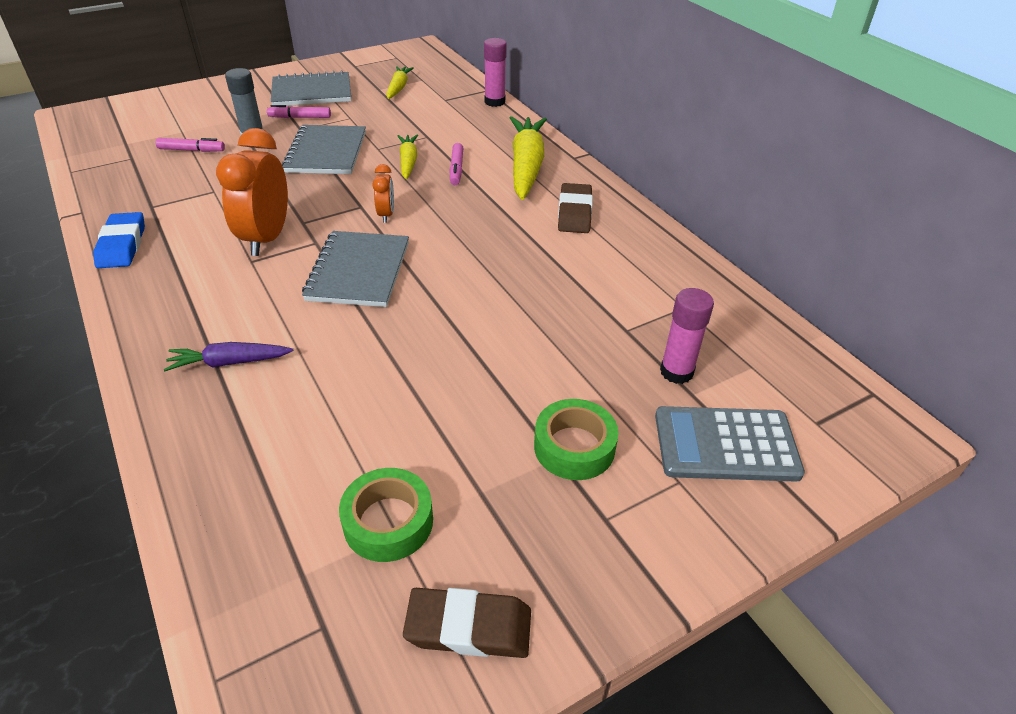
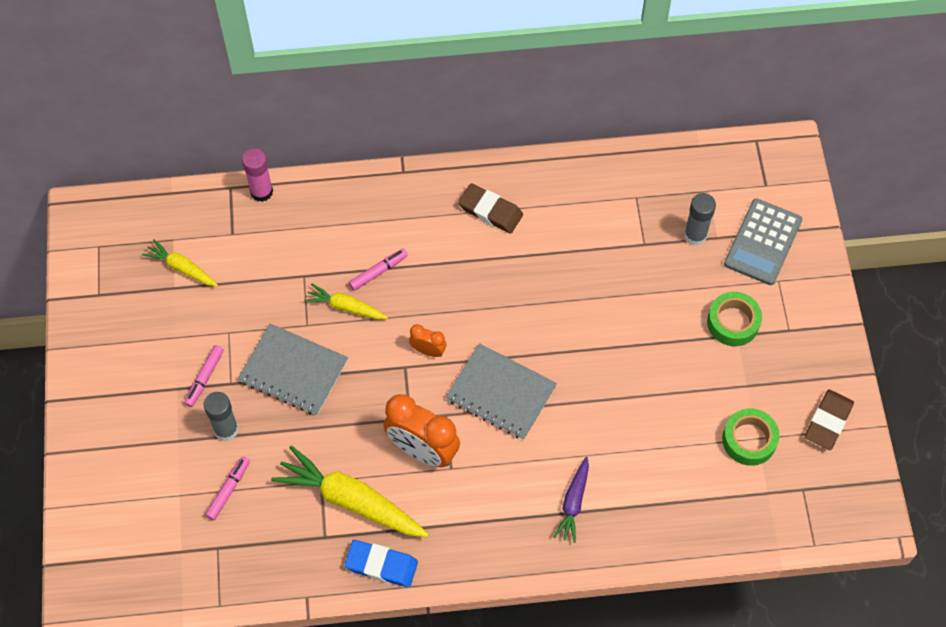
camera: 65 degrees left, 20 degrees up
(312, 92) = (148, 354): grey notebook -> none
(456, 169) = (378, 272): pink marker -> pink marker turned 60 degrees counterclockwise
(526, 166) = (400, 215): yellow carrot -> yellow carrot (351, 500)
(676, 372) = (695, 235): pink glue stick -> grey glue stick

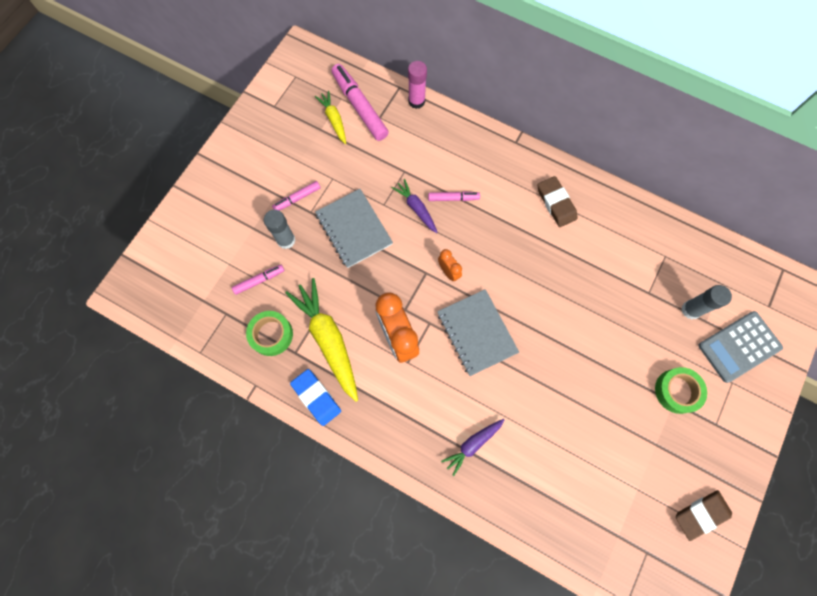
camera: 35 degrees right, 10 degrees up
(201, 236) = (360, 107): none -> pink marker
(346, 307) = (416, 208): yellow carrot -> purple carrot
(749, 440) = (630, 486): green tape -> green tape (271, 335)

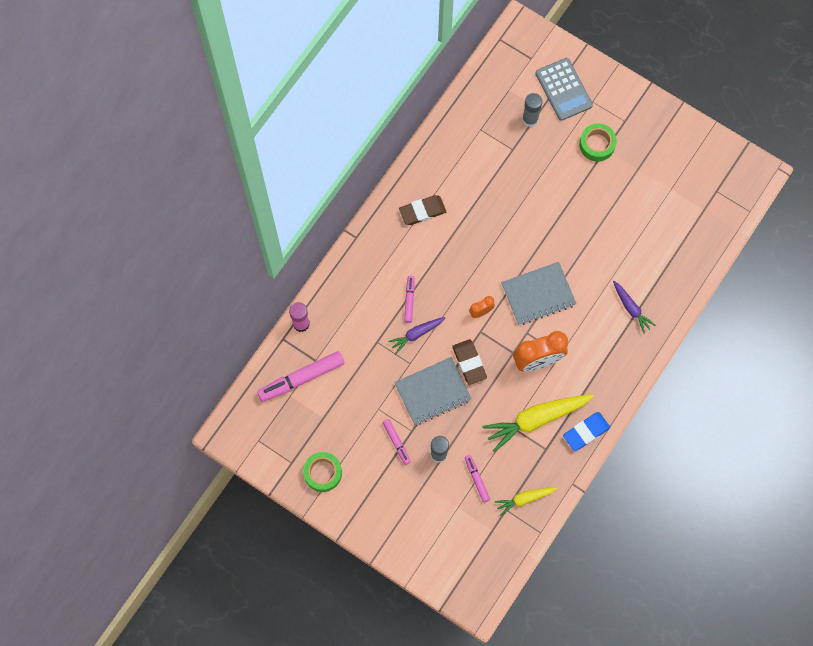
camera: 85 degrees left, 0 degrees up
(271, 335) = (528, 469): green tape -> green tape (323, 473)
(334, 120) = (314, 404): yellow carrot -> yellow carrot (524, 499)
(701, 514) = (691, 147): brown eraser -> brown eraser (469, 363)

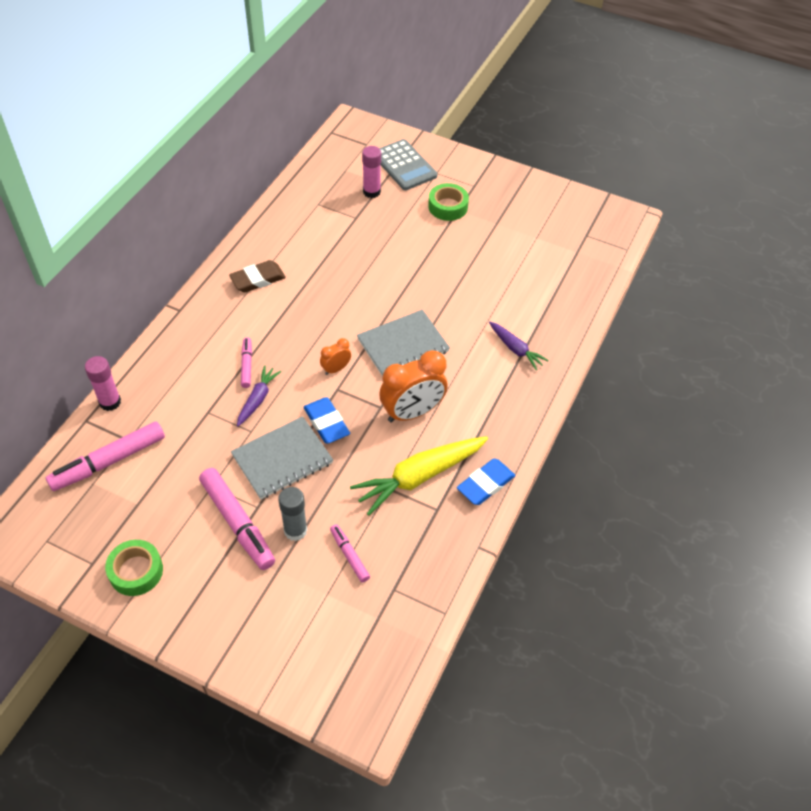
camera: 10 degrees left, 20 degrees down
(396, 442) = (237, 523): pink marker -> pink marker, size x1.89
(416, 334) = (257, 399): purple carrot -> purple carrot turned 150 degrees clockwise
(469, 363) = (326, 423): brown eraser -> blue eraser
(524, 499) = (417, 573): yellow carrot -> none
(530, 119) = (371, 192): grey glue stick -> pink glue stick

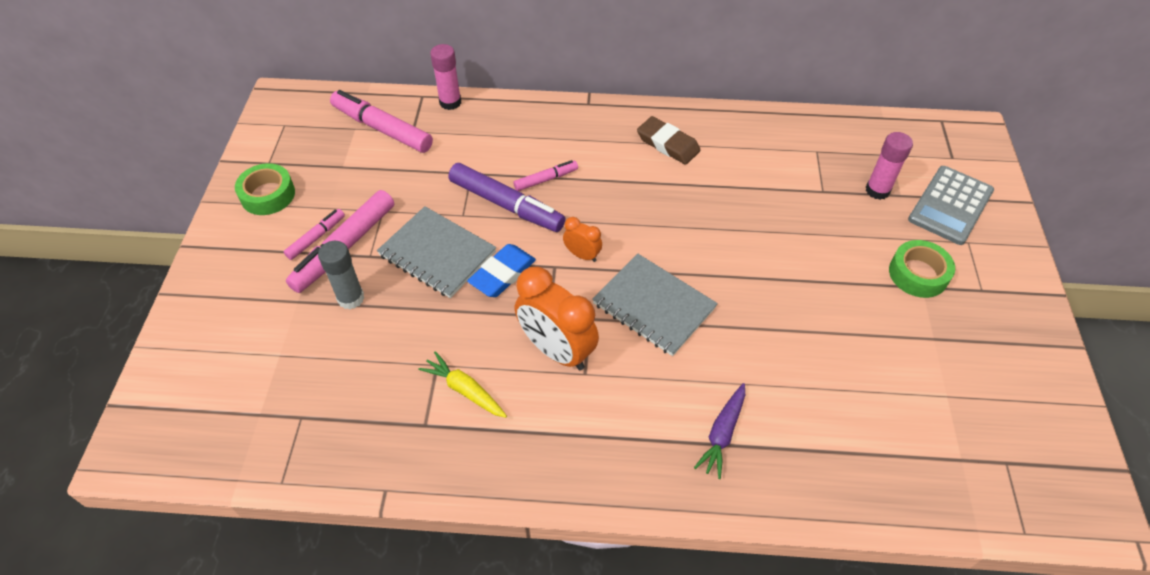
camera: 70 degrees right, 0 degrees up
(257, 399) = (506, 205): purple carrot -> purple marker
(349, 556) = (333, 358): pink marker -> pink marker (316, 238)
(419, 477) = (464, 390): yellow carrot -> yellow carrot, size x0.54
(485, 484) = (482, 468): blue eraser -> none

